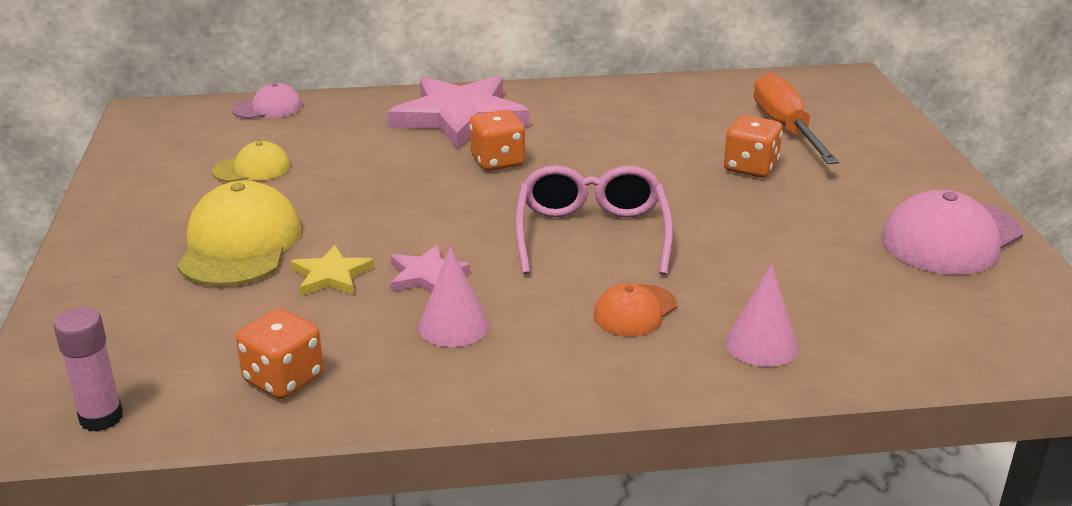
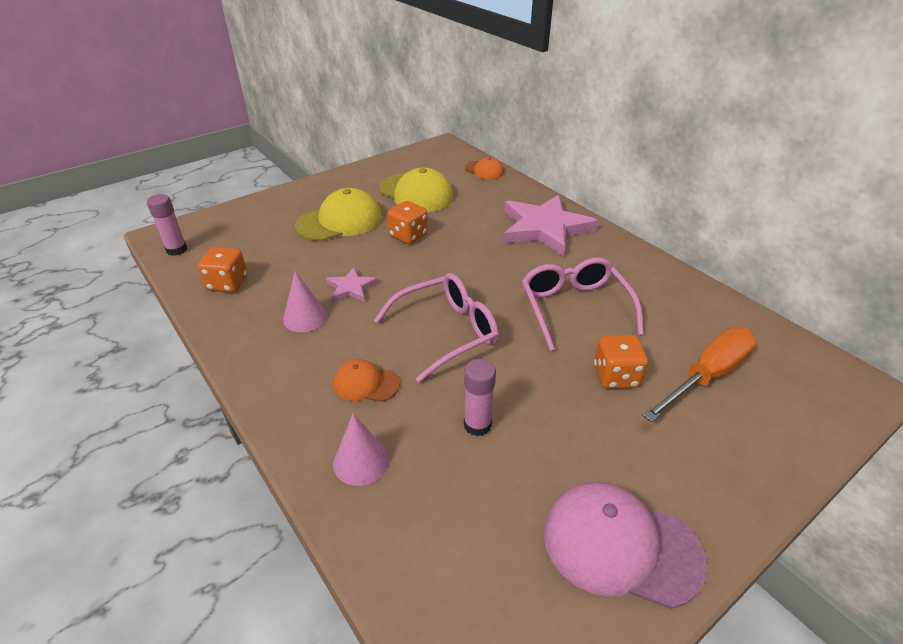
camera: 60 degrees right, 10 degrees up
(252, 169) = (416, 193): yellow cap -> yellow cap, size x1.82
(268, 108) = (484, 170): pink cap -> orange cap
(331, 275) = (329, 258): yellow star -> none
(497, 161) = (503, 262): orange dice -> orange dice (408, 235)
(627, 151) = (574, 308): none -> pink glasses
(760, 260) = (477, 425): none -> pink glue stick

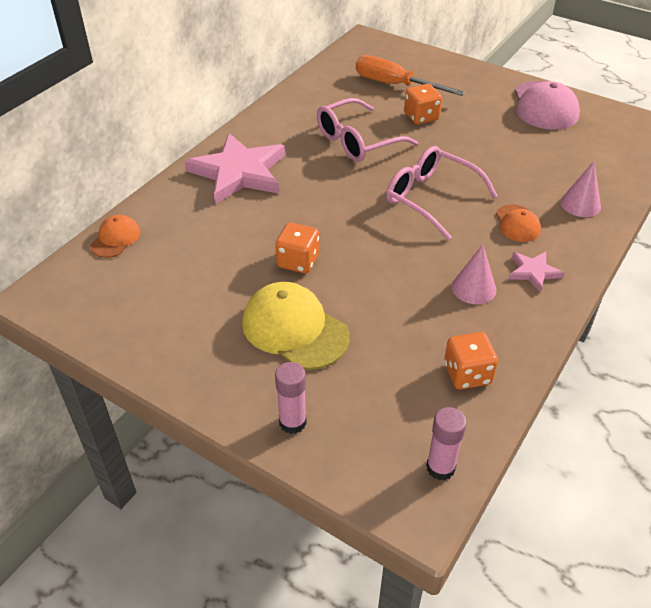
camera: 110 degrees left, 5 degrees up
(351, 288) = (412, 273): pink star -> pink star (533, 272)
(416, 193) = (198, 283): yellow cap -> none
(477, 425) = (510, 164): pink glue stick -> pink glue stick (292, 422)

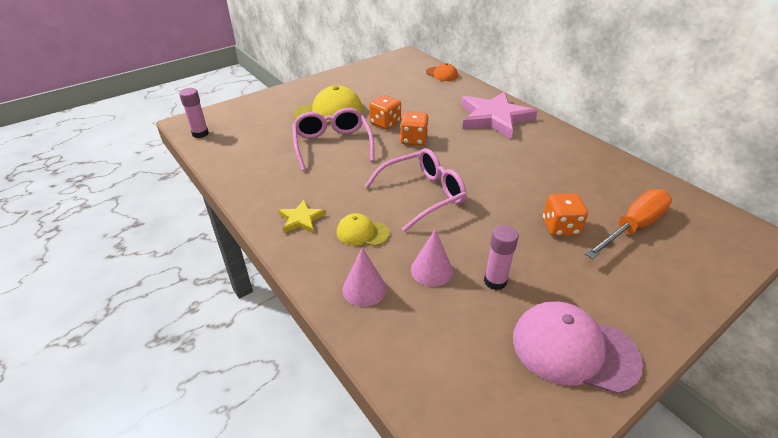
camera: 110 degrees right, 5 degrees down
(292, 422) = (269, 102): pink glue stick -> pink glue stick (495, 281)
(357, 141) = (523, 177): pink glasses -> pink glasses (332, 145)
(467, 374) = (244, 159): orange dice -> orange dice (413, 140)
(473, 288) = (308, 184): pink cone -> pink cone (431, 270)
(517, 223) = (362, 232): orange cap -> yellow cap
(533, 272) = (301, 219): pink star -> yellow star

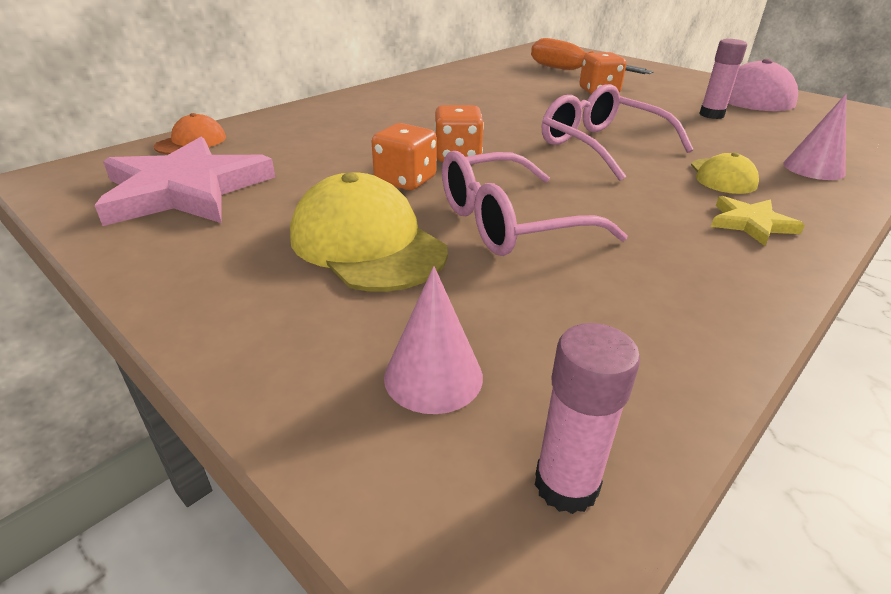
camera: 100 degrees left, 5 degrees down
(431, 270) = (734, 138): pink cone -> pink cone (433, 376)
(494, 117) = (370, 110): pink star -> pink star (185, 190)

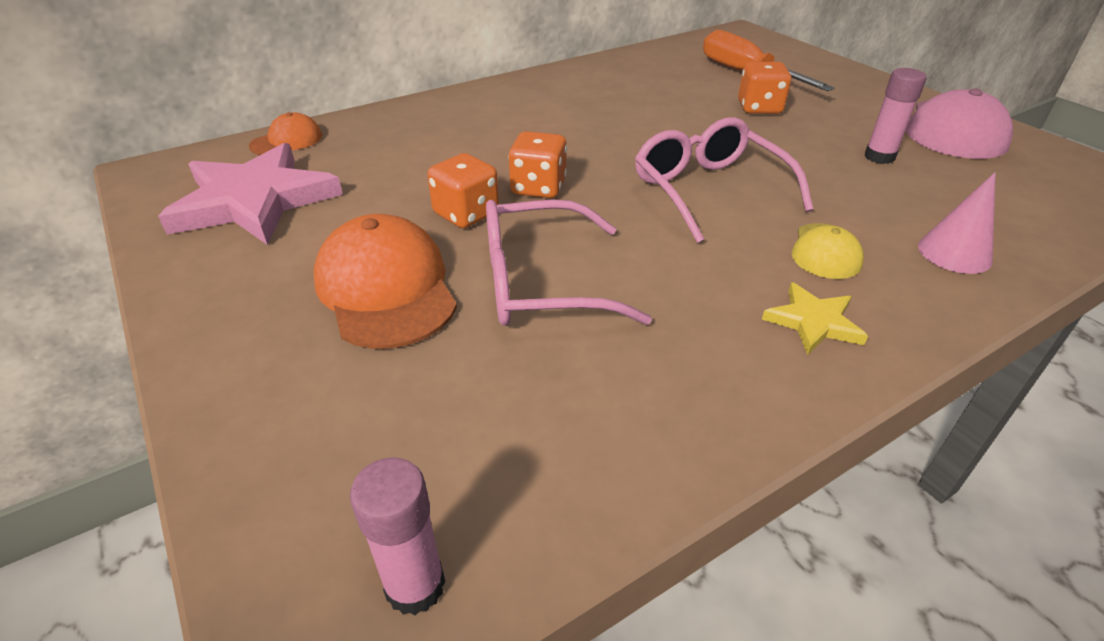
camera: 15 degrees right, 5 degrees up
(367, 243) = (386, 288): yellow cap -> orange cap
(433, 376) = (364, 449): pink cone -> none

